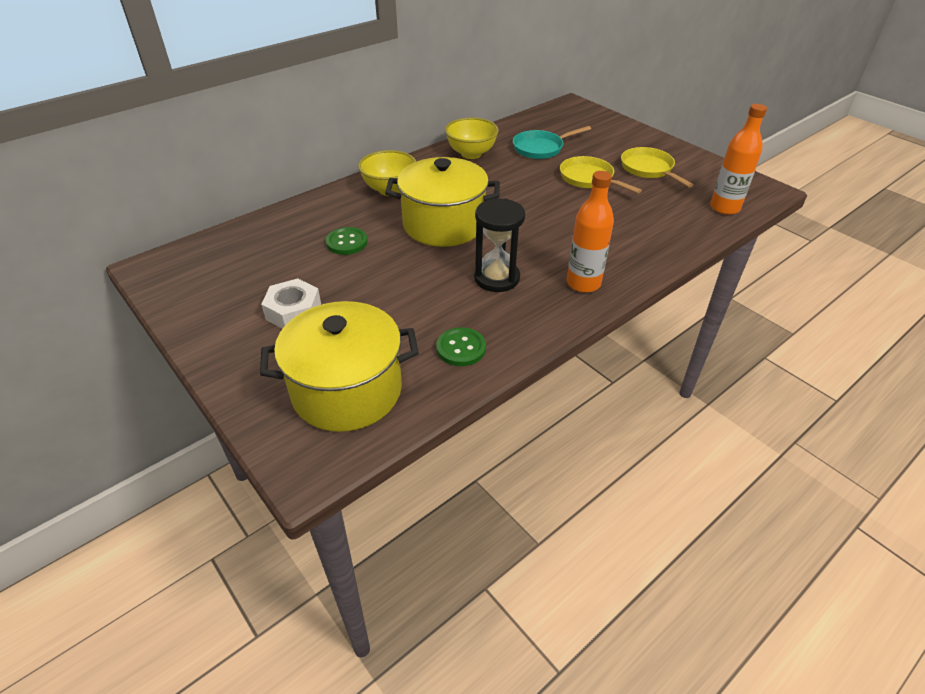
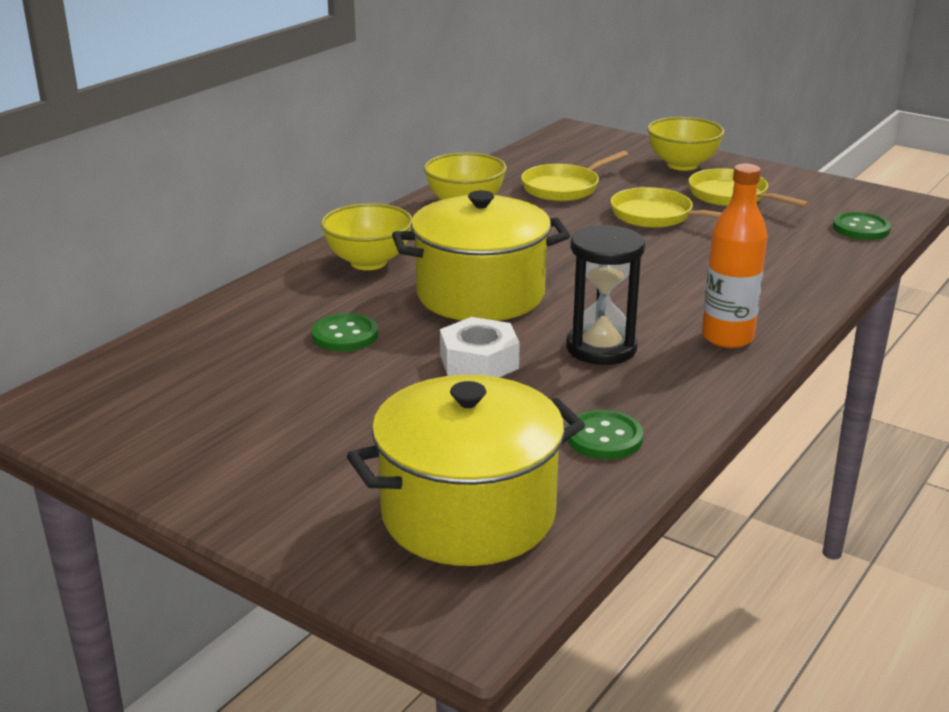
camera: 15 degrees left, 15 degrees down
(293, 311) = (318, 431): white nut -> white nut (479, 362)
(541, 148) = (564, 188): turquoise pan -> yellow pan
(628, 139) = (682, 165): none -> yellow bowl
(724, 208) = (861, 228): orange bottle -> green button

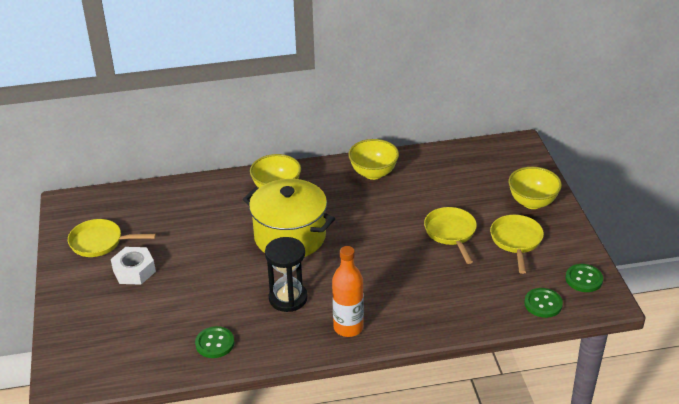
camera: 45 degrees right, 10 degrees up
(345, 335) = (207, 228): green button -> green button (584, 279)
(468, 514) = (120, 343): yellow pot -> none
(479, 362) = (232, 274): white nut -> white nut (134, 271)
(564, 188) = (440, 186): yellow pan -> yellow pan (100, 242)

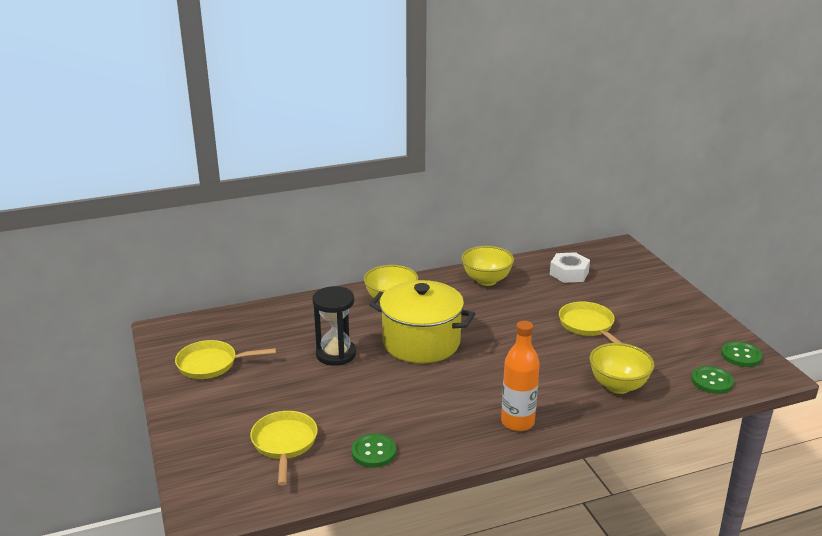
camera: 10 degrees left, 10 degrees down
(134, 271) = (258, 388): white nut -> white nut (569, 273)
(288, 298) = (440, 400): black hourglass -> black hourglass (336, 354)
(516, 241) = (657, 327): yellow pan -> yellow pan (284, 444)
(532, 202) = (656, 293): yellow bowl -> yellow bowl (618, 386)

